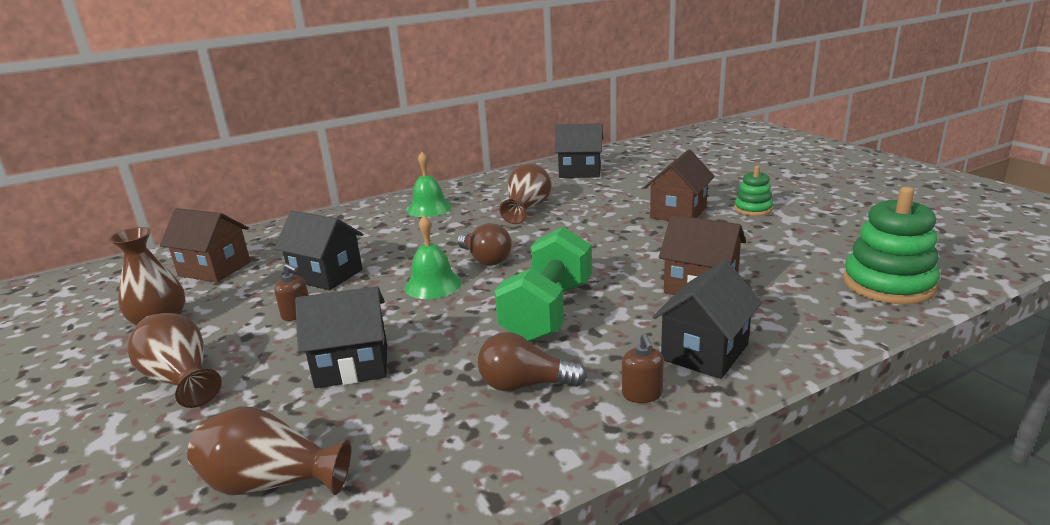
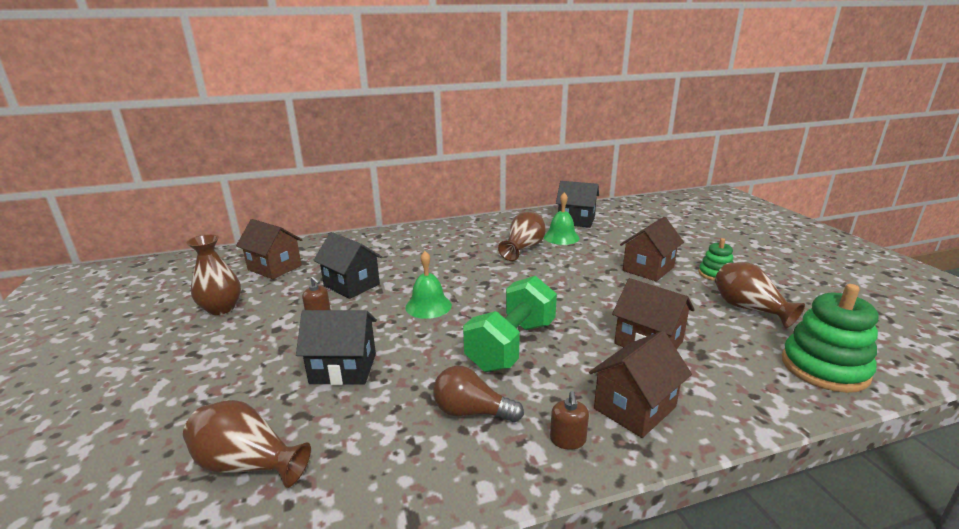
camera: 10 degrees right, 0 degrees up
(181, 380) = (217, 358): brown vase -> brown vase (748, 309)
(429, 208) = (447, 238): green bell -> green bell (561, 237)
(485, 259) = (476, 289): brown light bulb -> none
(705, 352) = (635, 408): black house -> brown house

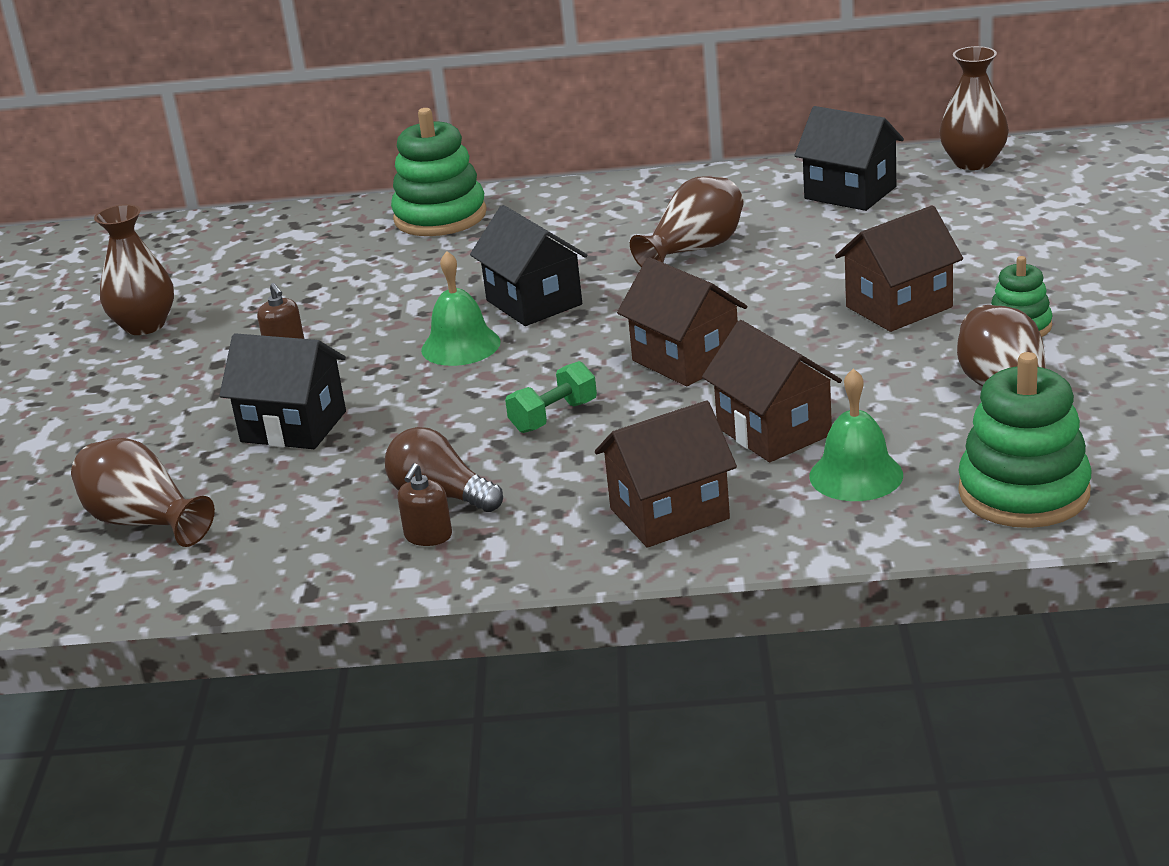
camera: 20 degrees right, 5 degrees up
(274, 268) = (240, 260): brown house -> brown house (685, 360)
(351, 285) = (354, 301): black house -> black house (534, 302)
(381, 240) = (440, 217): none -> green stacking toy
(511, 345) = (553, 416): green dumbbell -> green dumbbell, size x0.50
(561, 237) = (788, 230): green bell -> green bell (856, 475)
(567, 440) = (546, 539): brown soap dispenser -> brown soap dispenser (428, 536)
(618, 207) = (973, 162): none -> brown vase

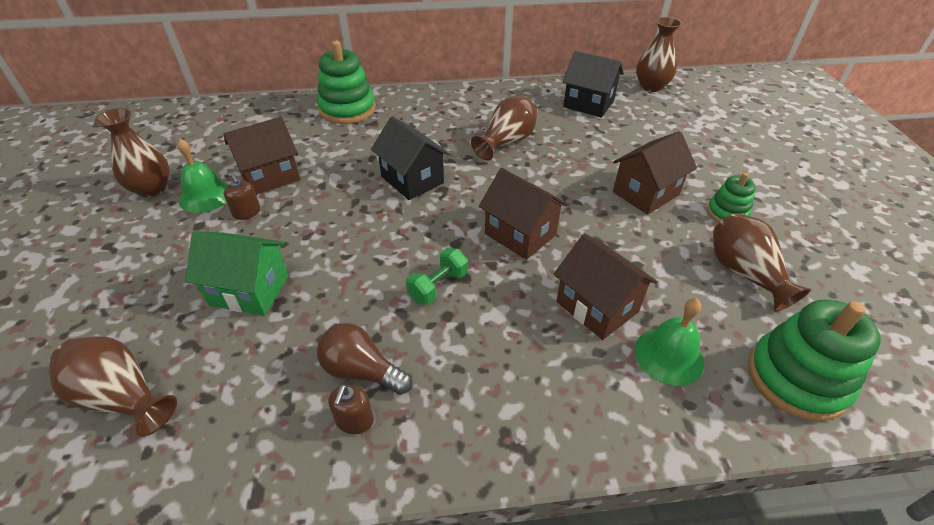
camera: 10 degrees left, 15 degrees up
(293, 426) = (250, 290): black house -> green house
(460, 346) = (367, 215): green bell -> green bell (206, 196)
(669, 514) = (541, 397): brown house -> brown house (270, 176)

